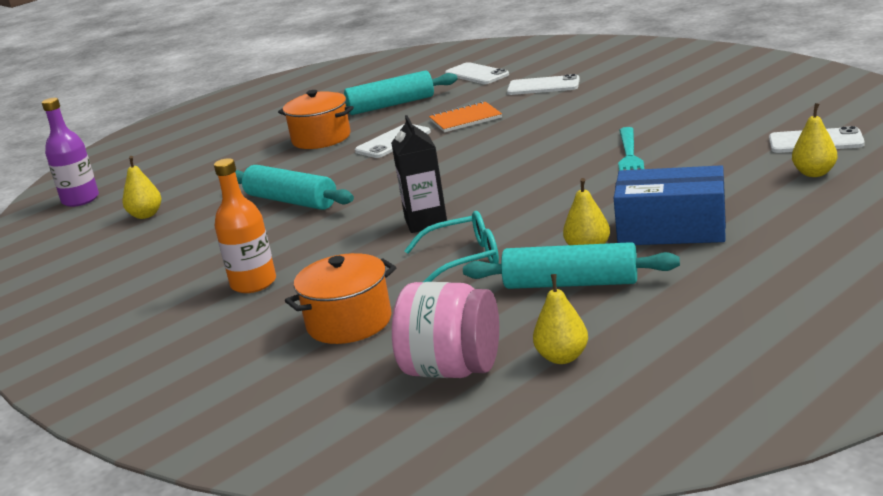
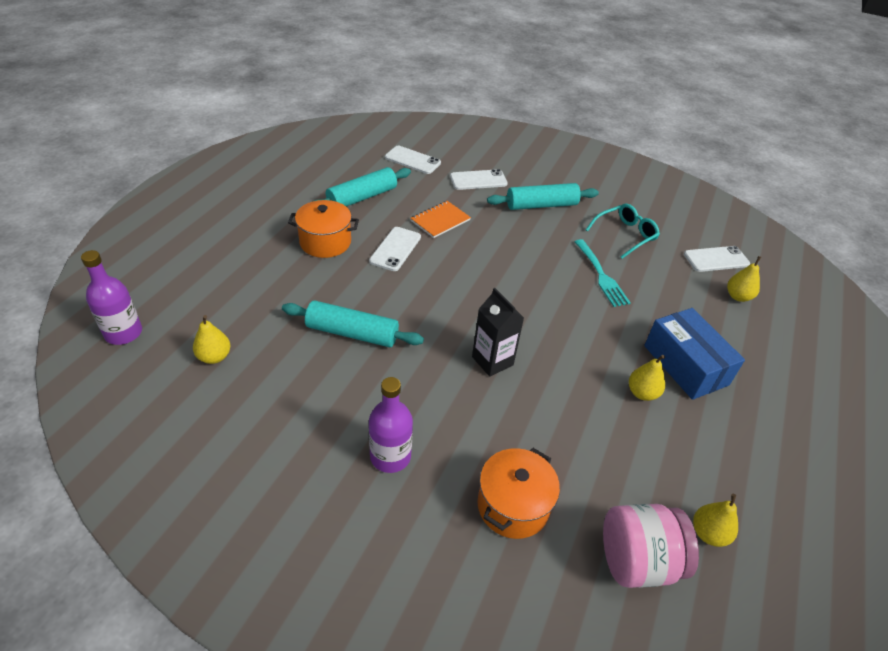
camera: 30 degrees left, 20 degrees up
(253, 283) = (390, 456): orange bottle -> purple bottle
(463, 259) = (555, 411): turquoise glasses -> turquoise glasses (625, 235)
(571, 283) = (656, 437): turquoise rolling pin -> turquoise rolling pin (541, 205)
(671, 229) = (685, 365): blue box -> blue box turned 75 degrees clockwise

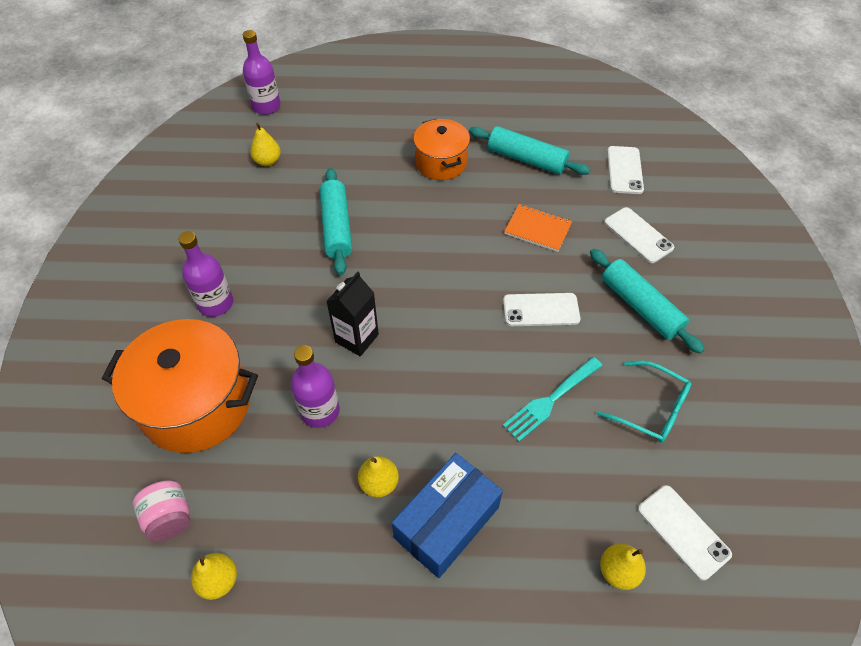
camera: 70 degrees right, 10 degrees up
(395, 249) = (466, 212): white phone -> white phone (541, 310)
(513, 506) = (196, 404): orange pot -> orange pot, size x1.64
(559, 410) = (320, 411): none -> purple bottle
(637, 561) = (170, 518): pink jar -> pink jar, size x0.66

